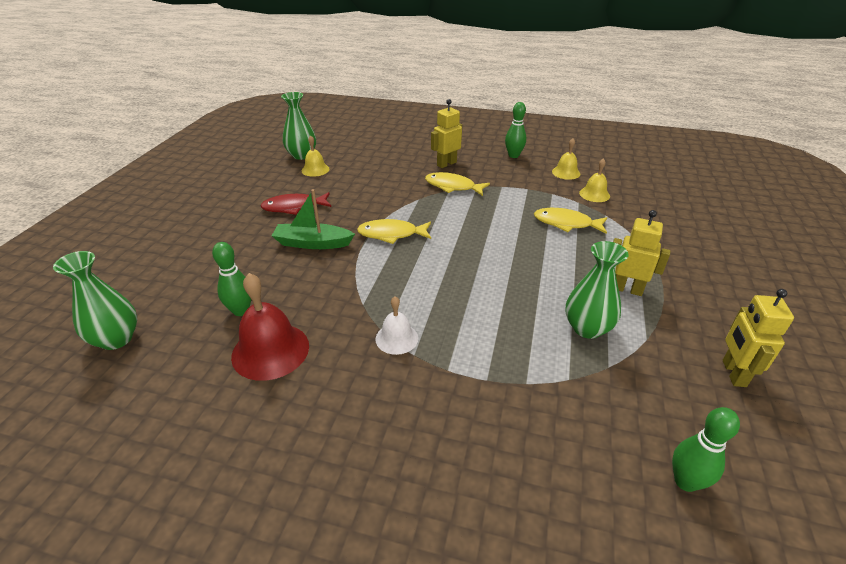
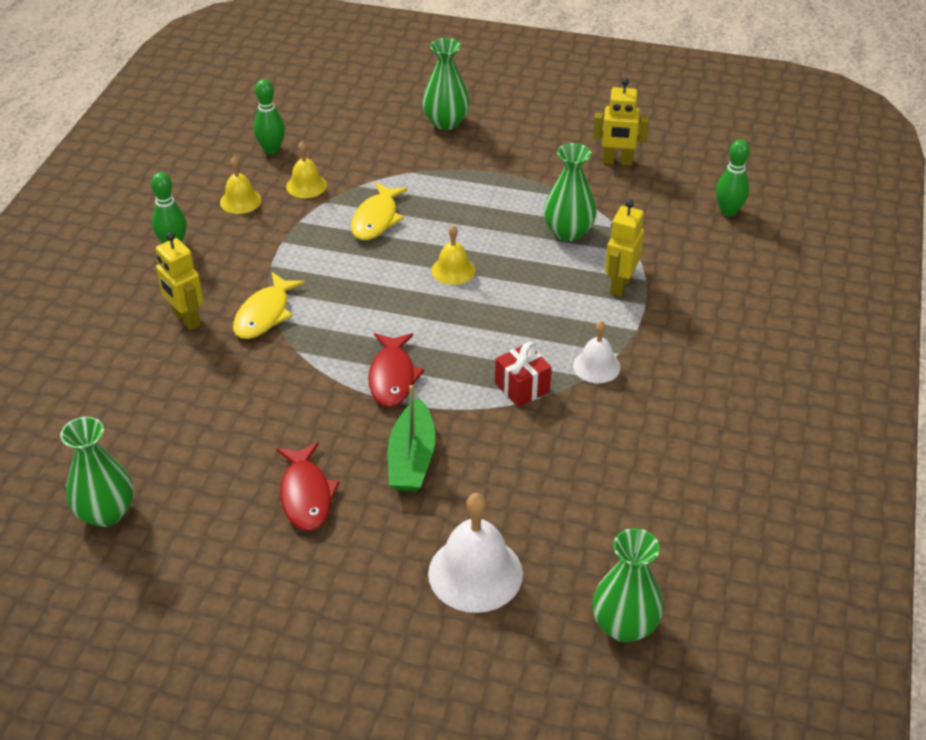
camera: 90 degrees left, 5 degrees up
(203, 269) = (475, 573): none -> white bell
(241, 311) = (561, 509): green bowling pin -> green bowling pin (271, 149)
(270, 350) = (626, 468): red bell -> none
(315, 169) = (173, 484): yellow bell -> yellow bell (453, 270)
(375, 293) = (522, 387): none -> red gift
(391, 234) = (392, 377): yellow fish -> red fish
(627, 289) = (506, 196): yellow robot -> yellow robot (620, 285)
(722, 255) = (446, 122): none -> green vase

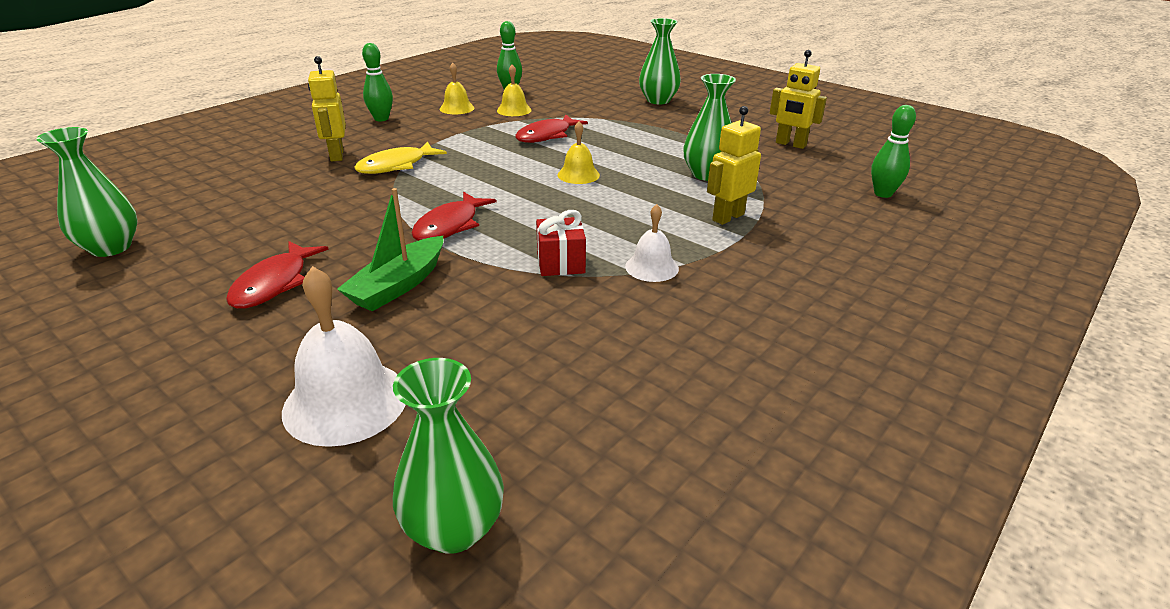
camera: 25 degrees right, 10 degrees down
(376, 219) = (547, 135): yellow fish -> red fish

